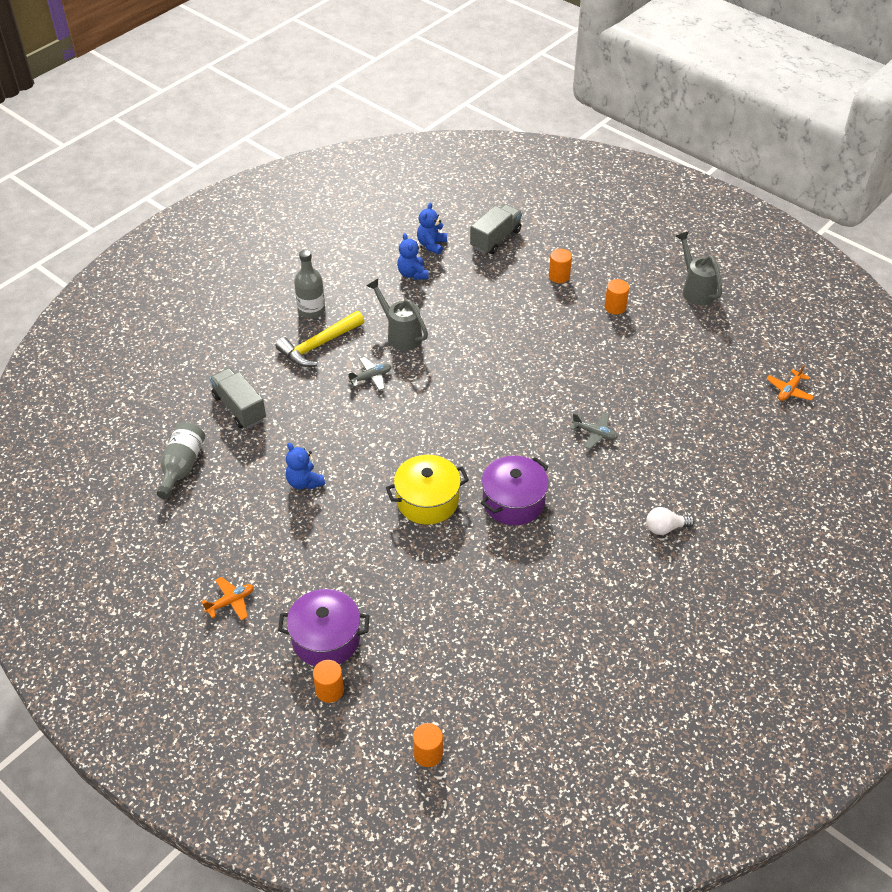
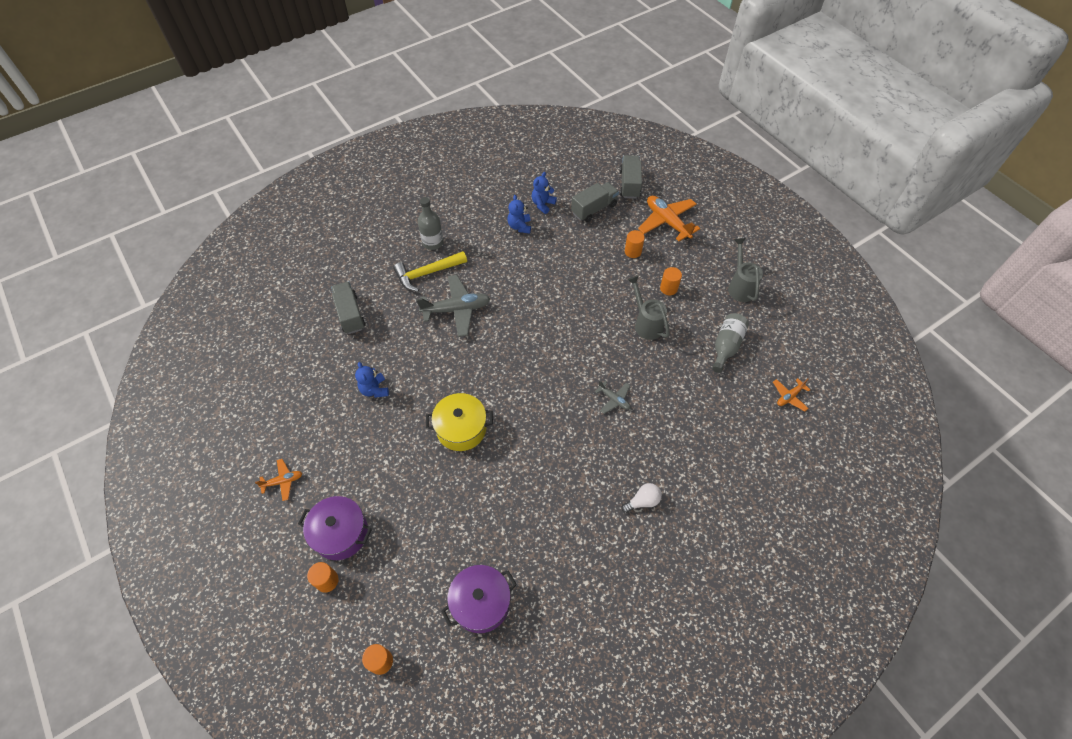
camera: 15 degrees right, 10 degrees up
(182, 466) = (291, 355): grey bottle -> grey bottle (726, 346)
(371, 377) = (456, 309): grey plane -> grey plane, size x1.93
(400, 334) = (492, 277): grey watering can -> grey watering can (646, 323)
(513, 502) = (528, 446): purple pot -> purple pot (481, 603)
(528, 205) = (629, 184): none -> grey truck
(587, 237) = (667, 222): none -> orange plane
(665, 528) = (642, 501): white light bulb -> white light bulb turned 150 degrees clockwise

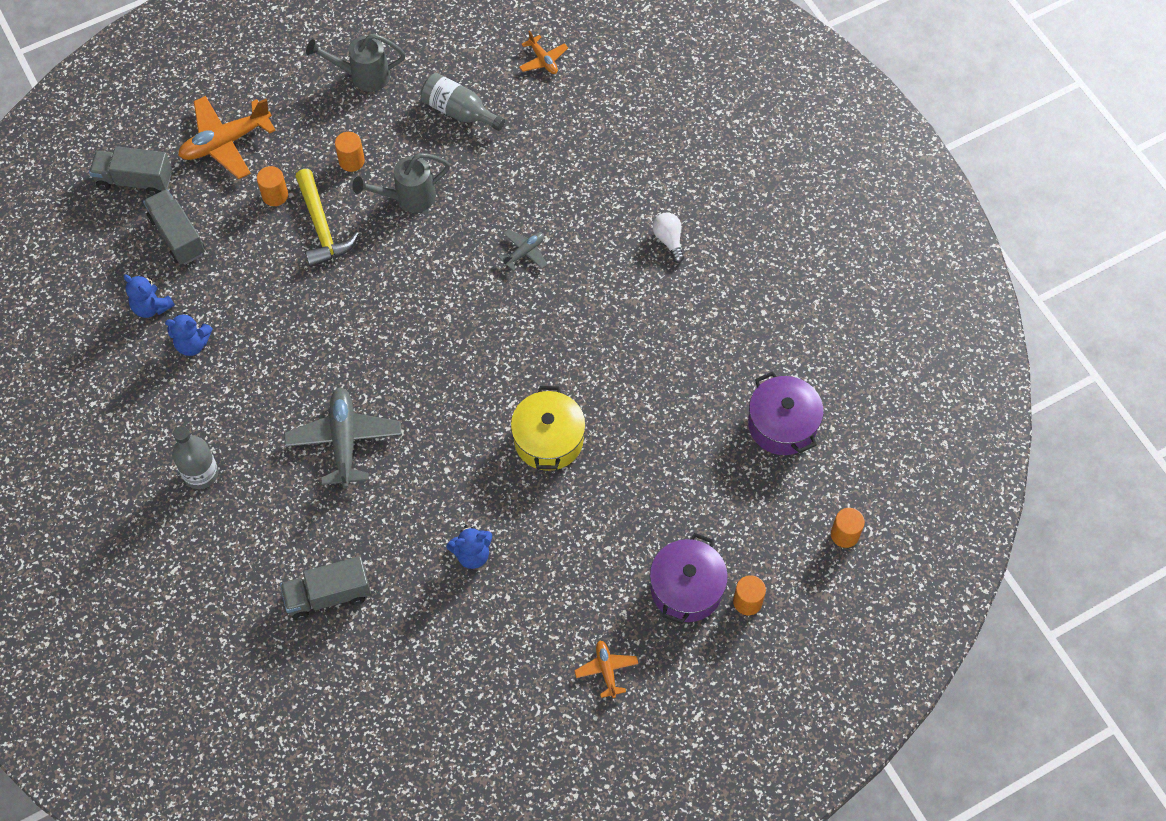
camera: 85 degrees left, 5 degrees up
(427, 273) = (265, 481): yellow hammer -> yellow hammer (321, 227)

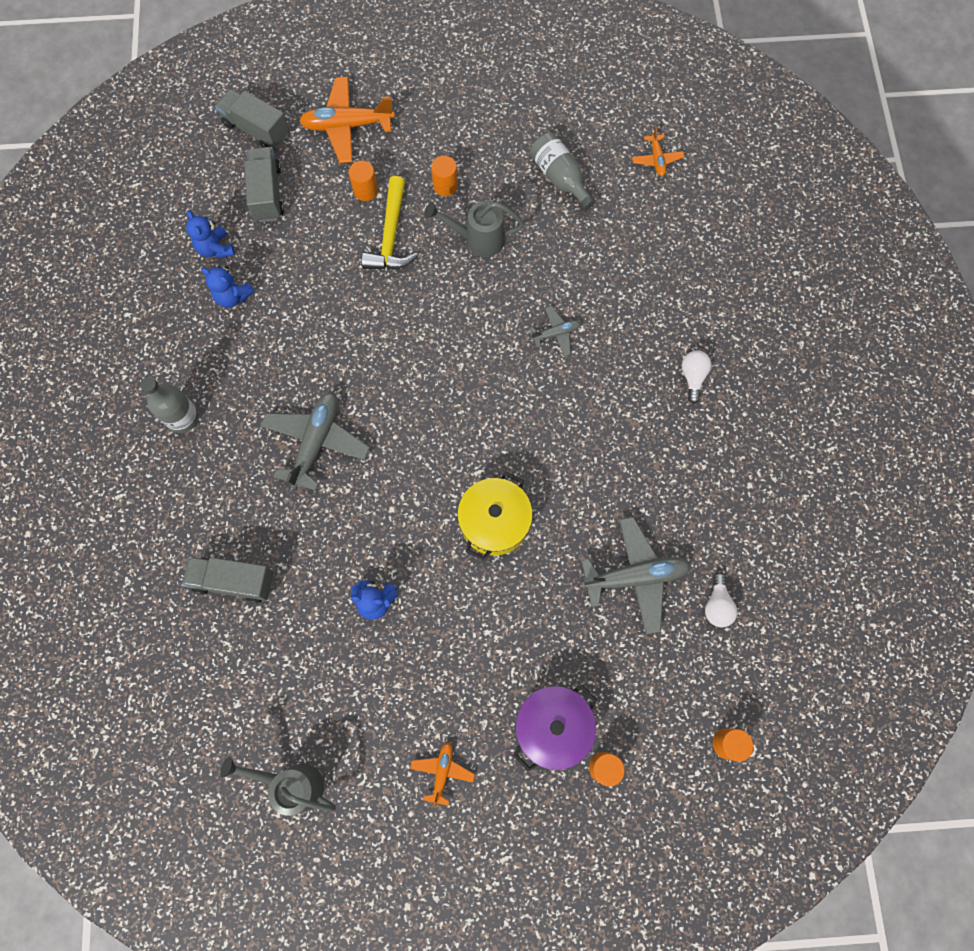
camera: 25 degrees right, 10 degrees up
(363, 76) = (491, 112): grey watering can -> grey watering can (292, 784)
(699, 432) = (635, 576): none -> grey plane
(782, 425) = (717, 605): purple pot -> white light bulb

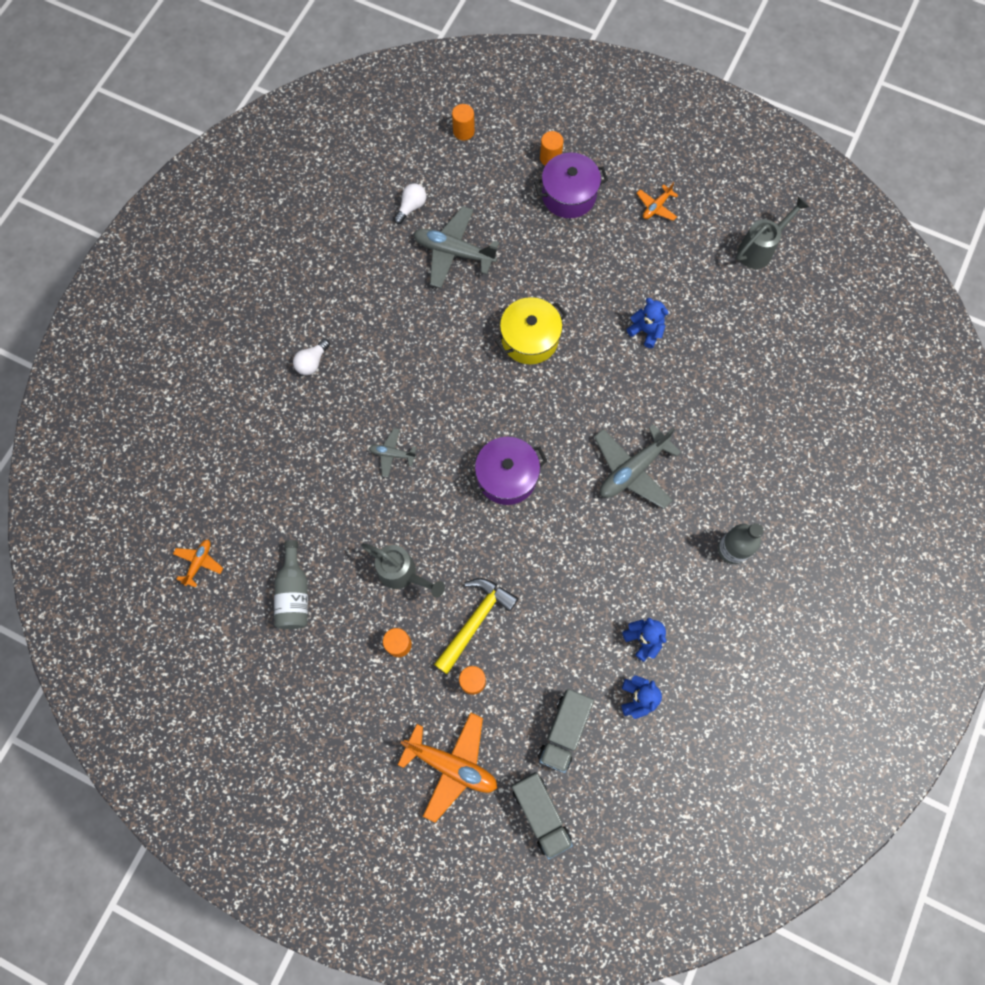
camera: 150 degrees left, 0 degrees up
(234, 581) = (744, 398): grey truck -> none
(292, 784) = (759, 249): grey watering can -> grey watering can turned 90 degrees counterclockwise
(435, 370) = (507, 476): none -> purple pot

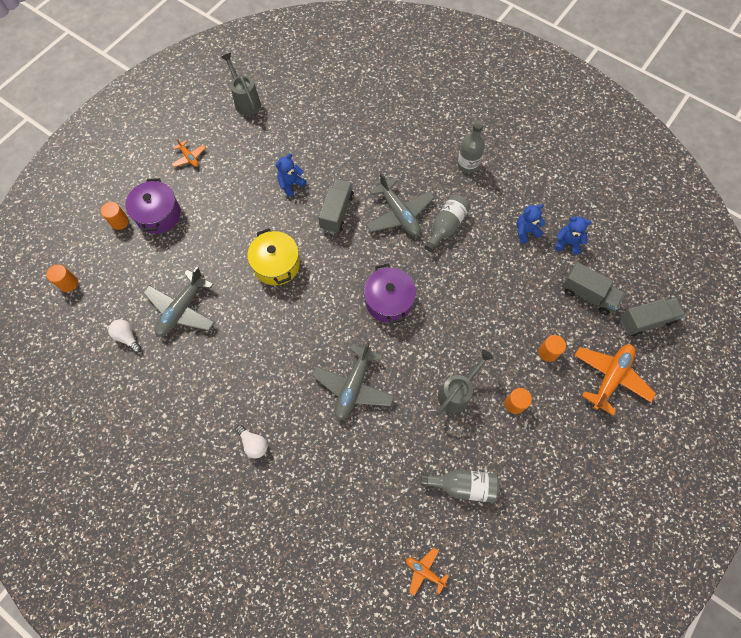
camera: 80 degrees left, 5 degrees down
(392, 454) = (353, 386): grey plane -> grey plane, size x1.93
(475, 621) = (501, 343): yellow hammer -> none
(618, 393) = (337, 212): none -> grey truck
(627, 532) = (446, 226): none -> grey bottle

